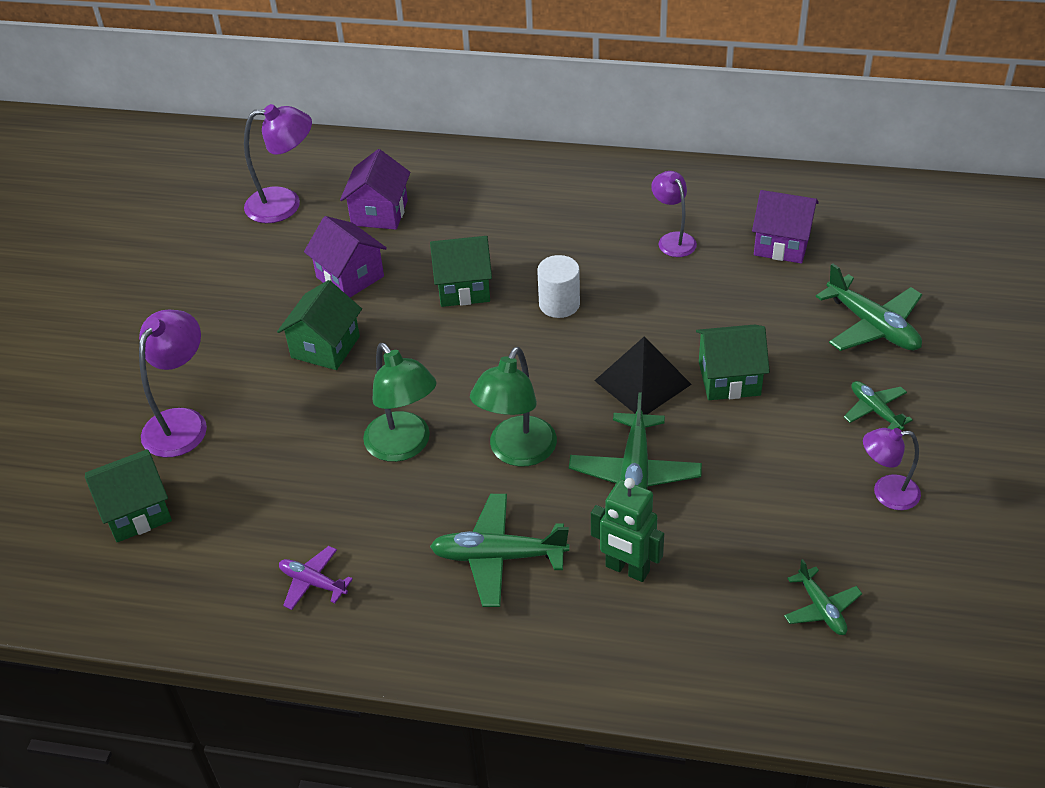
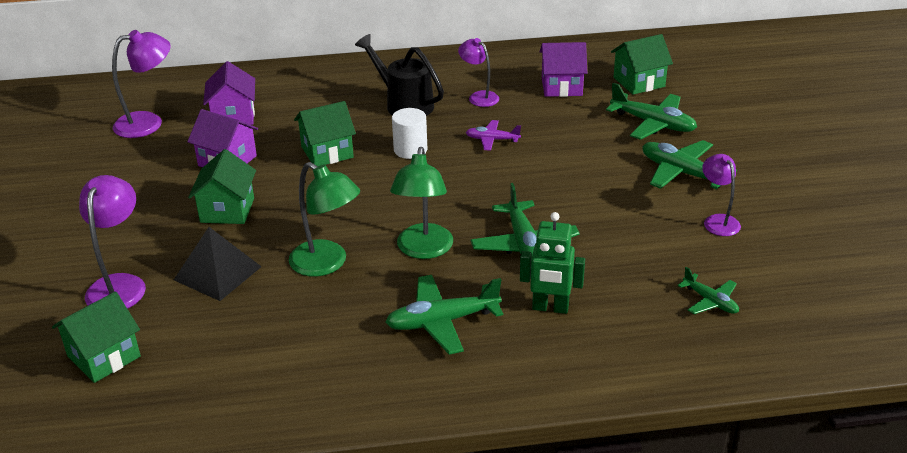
camera: 20 degrees left, 10 degrees down
(313, 582) = (291, 373): purple plane -> purple plane (492, 140)
(579, 233) = (404, 104): none -> black watering can
(642, 382) = (501, 187): black pyramid -> black pyramid (217, 273)
(729, 378) = (565, 173): green house -> green house (639, 82)
(875, 410) = (682, 173): green plane -> green plane, size x1.71
(886, 493) = (718, 221): purple lamp -> purple lamp turned 90 degrees clockwise

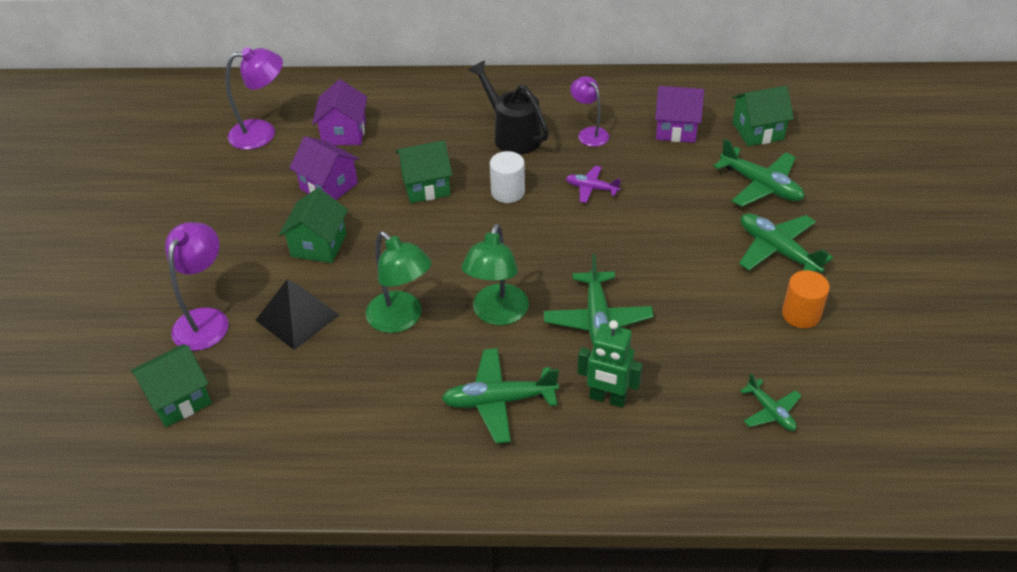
camera: 10 degrees right, 10 degrees up
(718, 221) = (801, 314): purple lamp -> orange cylinder

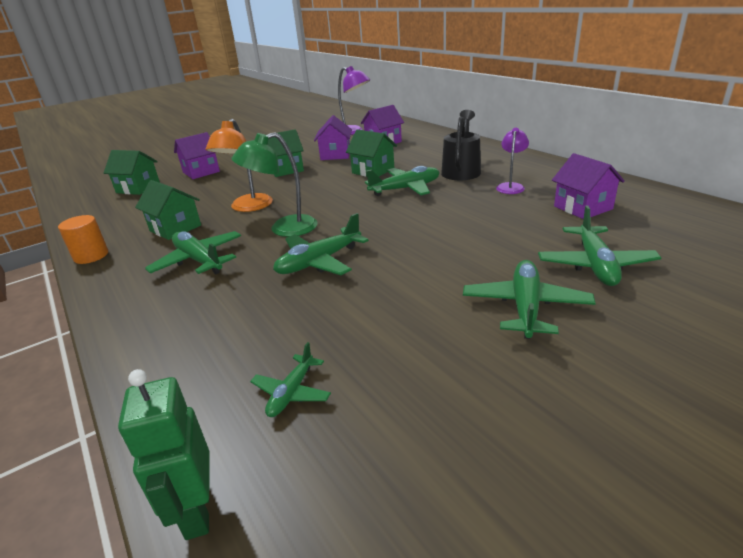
camera: 55 degrees right, 15 degrees down
(206, 319) = (201, 172): purple lamp -> purple house
(297, 317) = (222, 186): black pyramid -> none
(401, 319) = (248, 207): green lamp -> orange lamp
(508, 192) = (405, 189): white cylinder -> green plane
(591, 188) = (456, 208): purple plane -> none
(607, 398) = (235, 298): green robot -> green robot (196, 512)
(758, 131) = (661, 236): green house -> green house (175, 228)
(801, 314) = (457, 356): orange cylinder -> orange cylinder (91, 256)

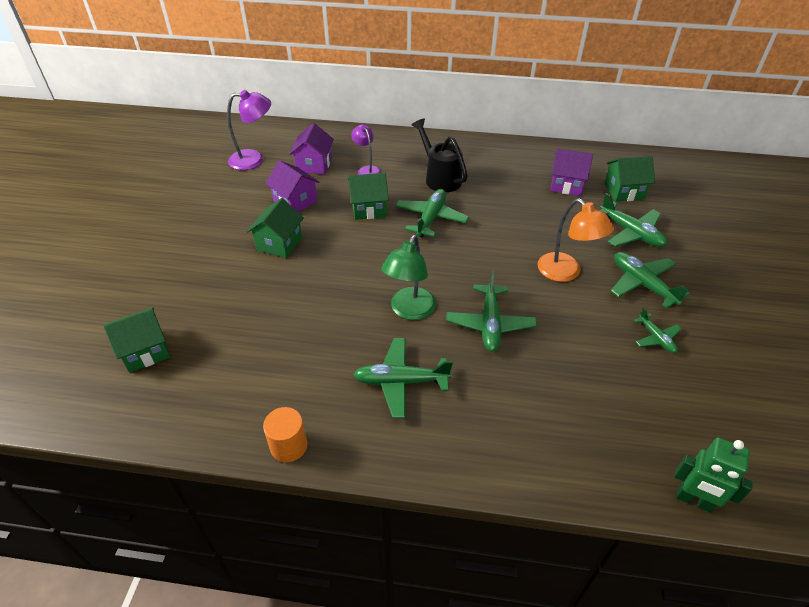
camera: 50 degrees left, 15 degrees up
(175, 228) = (309, 368): green house -> green house (624, 191)
(201, 172) = (181, 291): purple house -> none
(248, 207) = (333, 307): orange lamp -> orange lamp (565, 273)
(292, 392) = (630, 417): green plane -> green plane (656, 338)
(511, 186) = (499, 182): purple lamp -> purple lamp (367, 170)

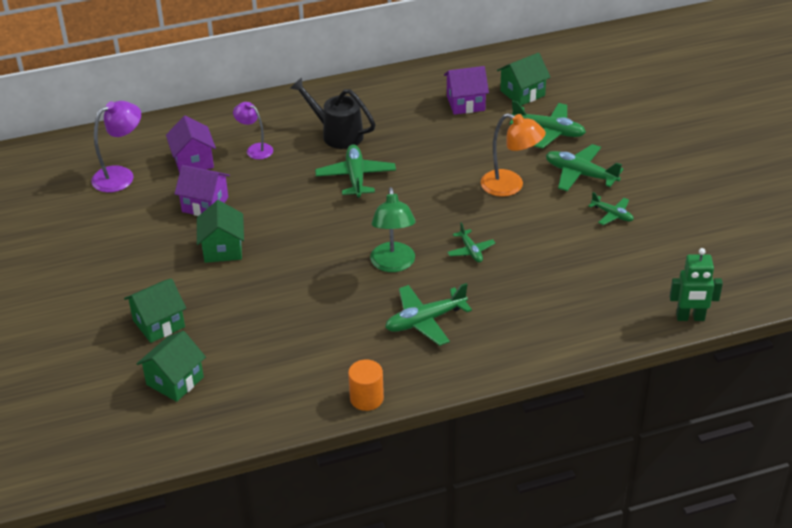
camera: 25 degrees left, 5 degrees down
(369, 208) = (287, 187): green house -> green house (159, 324)
(490, 324) = (470, 251): green plane -> green plane, size x0.58

